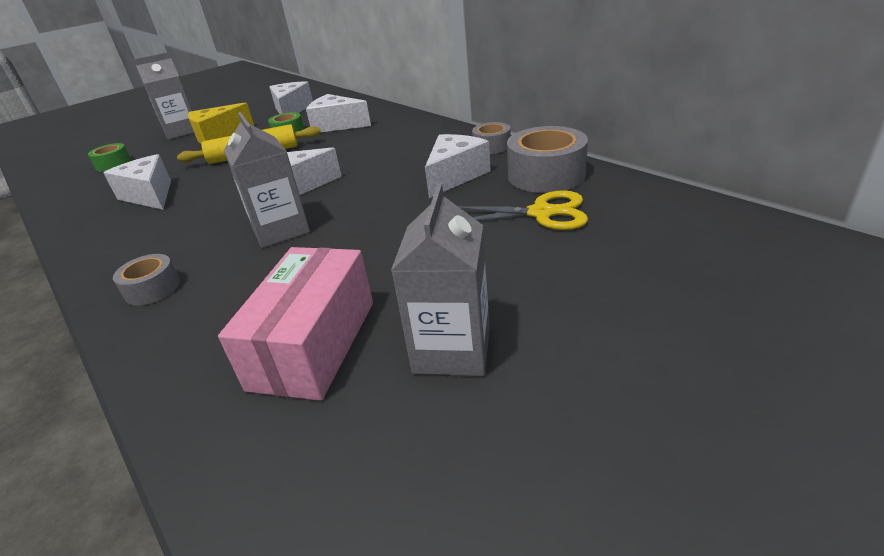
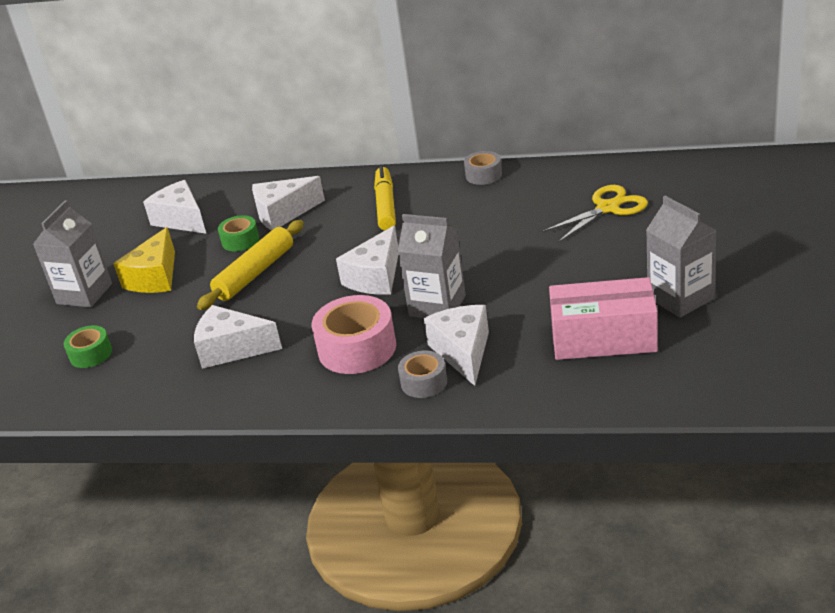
camera: 40 degrees left, 0 degrees up
(185, 234) = (357, 348): none -> pink tape
(314, 344) = (603, 338): pink box -> pink box turned 60 degrees counterclockwise
(394, 142) = (386, 205): none -> yellow marker
(455, 176) = (498, 210): white cheese -> white cheese (463, 352)
(546, 175) = (567, 181): grey tape -> none

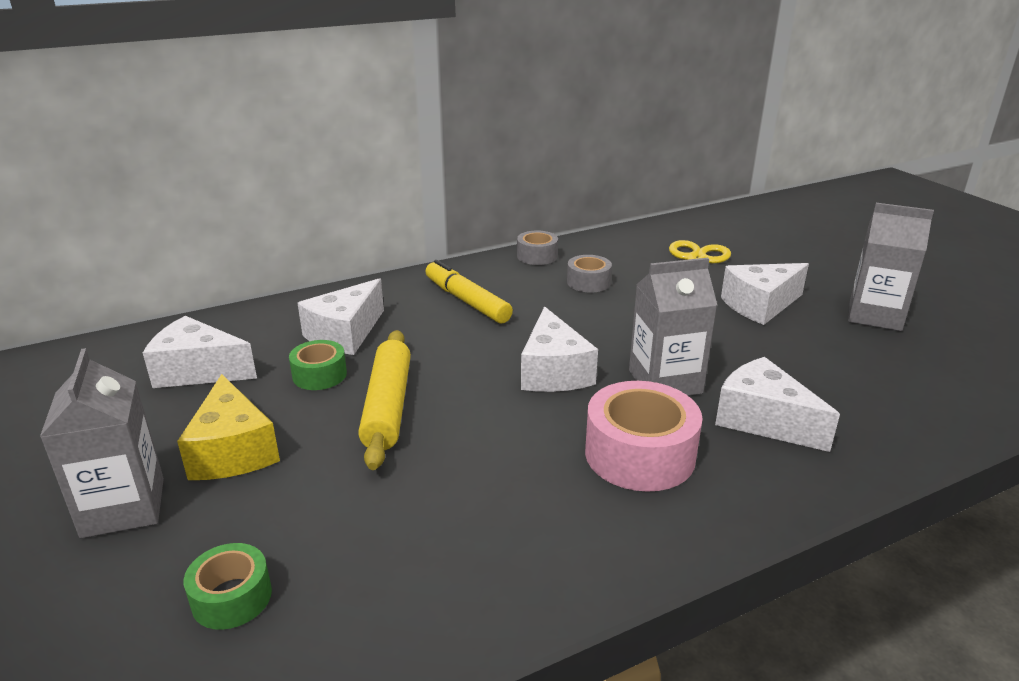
camera: 40 degrees left, 5 degrees down
(232, 349) = (471, 509): white cheese -> white cheese (760, 305)
(424, 382) = (772, 467): grey tape -> grey tape (588, 282)
(603, 338) = (870, 366): pink box -> none

